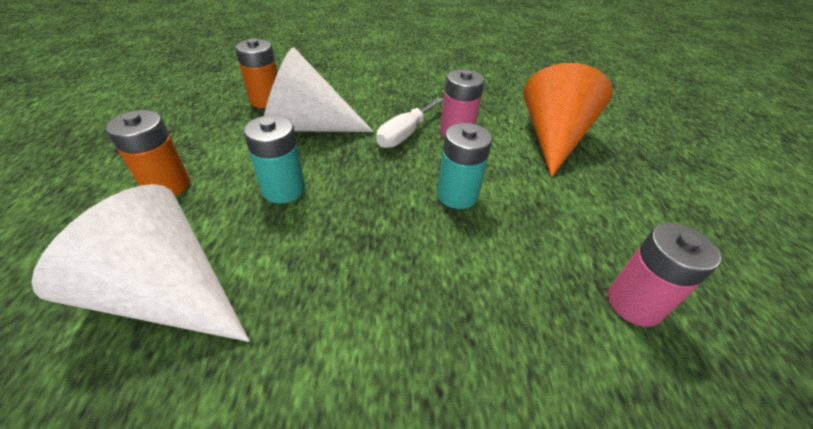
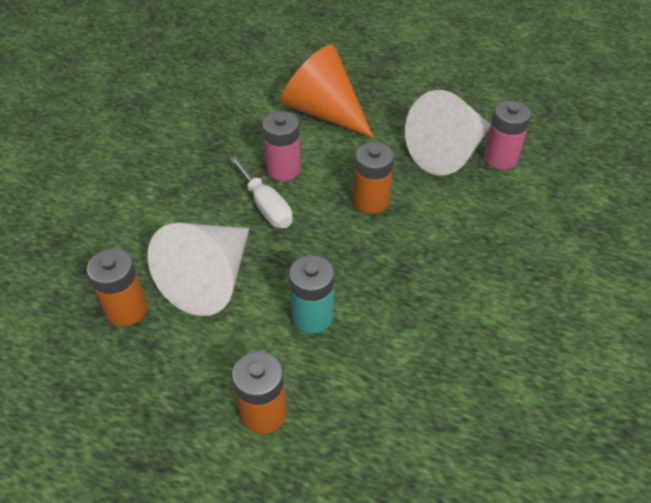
camera: 65 degrees left, 5 degrees up
(168, 294) = (412, 408): white cone -> white cone (448, 152)
(457, 195) = (371, 201): turquoise battery -> orange battery

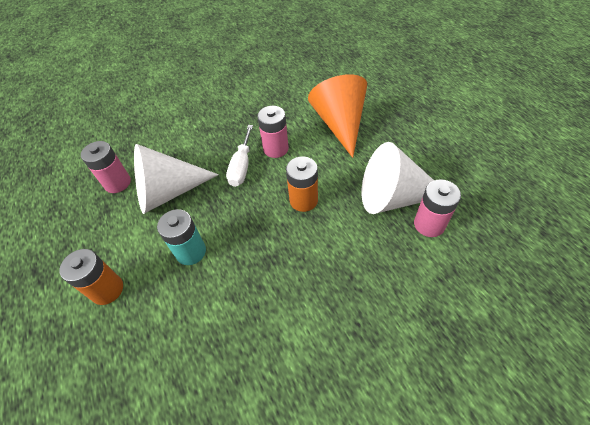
camera: 45 degrees right, 5 degrees up
(126, 310) = (117, 183): orange battery -> pink battery

